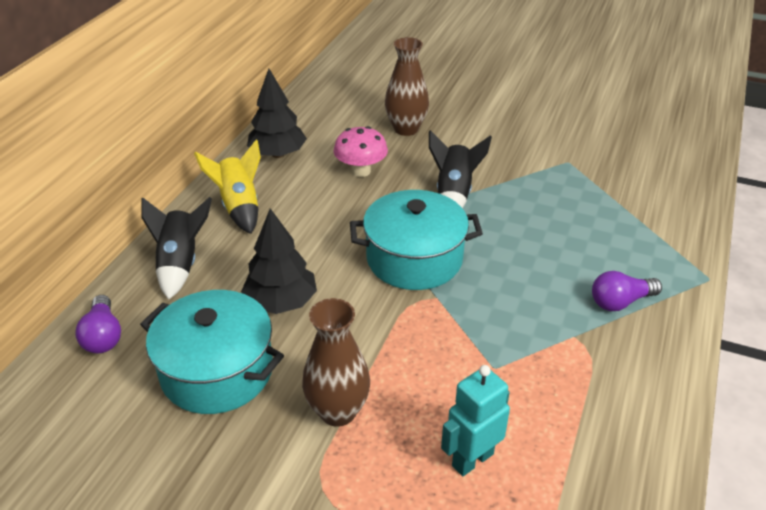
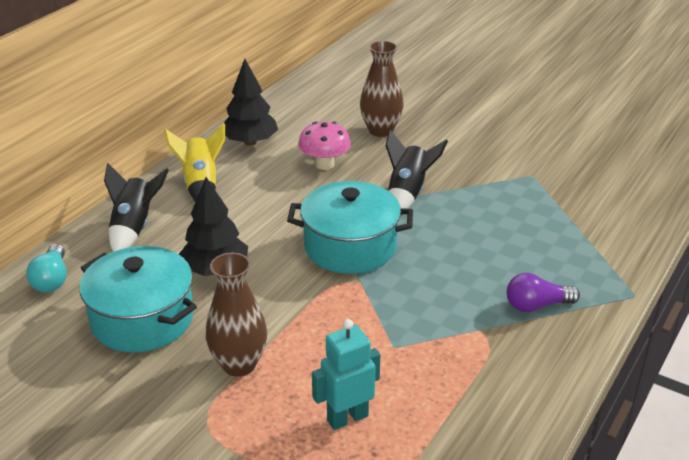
camera: 10 degrees right, 5 degrees down
(103, 336) = (52, 279): purple light bulb -> turquoise light bulb

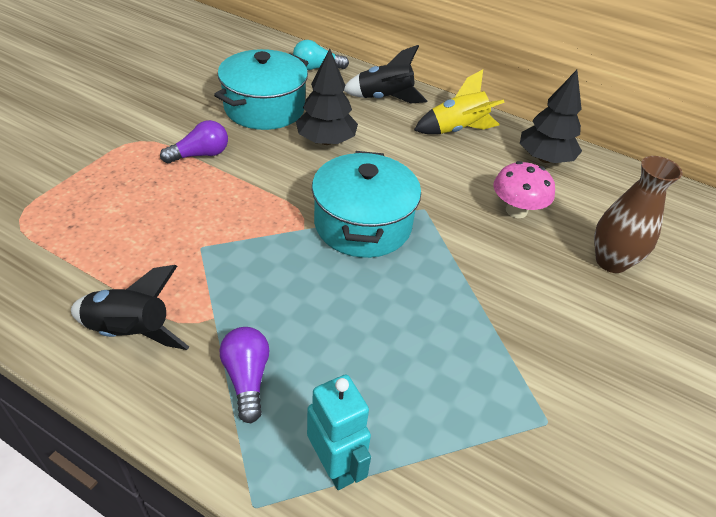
camera: 85 degrees right, 10 degrees up
(239, 364) = (200, 155): brown vase -> purple light bulb
(347, 418) = (117, 212): turquoise robot -> turquoise robot (335, 466)
(408, 193) = (471, 277): black rocket -> black rocket (130, 332)

